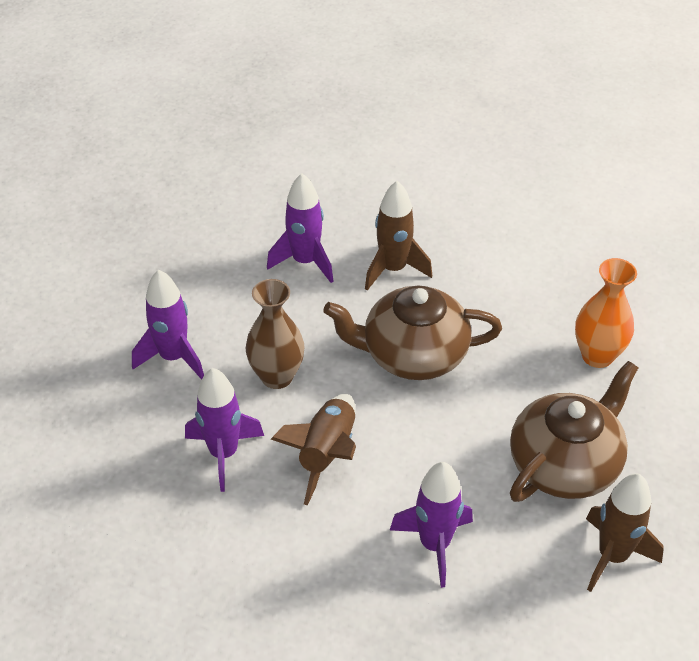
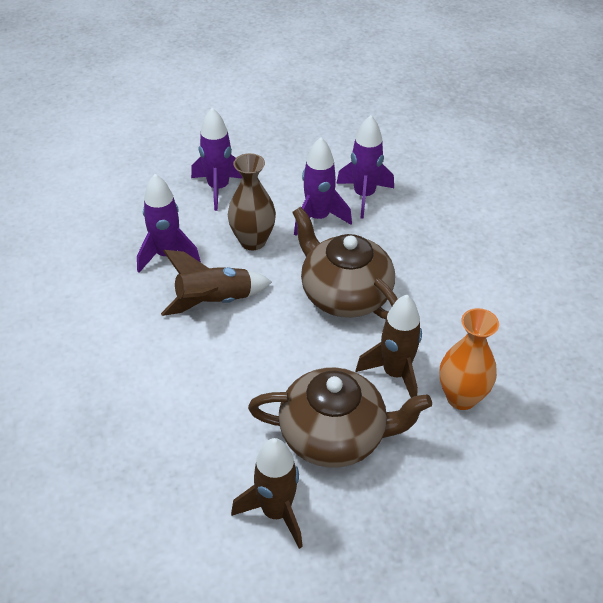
camera: 50 degrees right, 0 degrees up
(393, 269) = (409, 240): brown rocket -> brown rocket (395, 373)
(434, 545) = (191, 400): purple rocket -> purple rocket (318, 218)

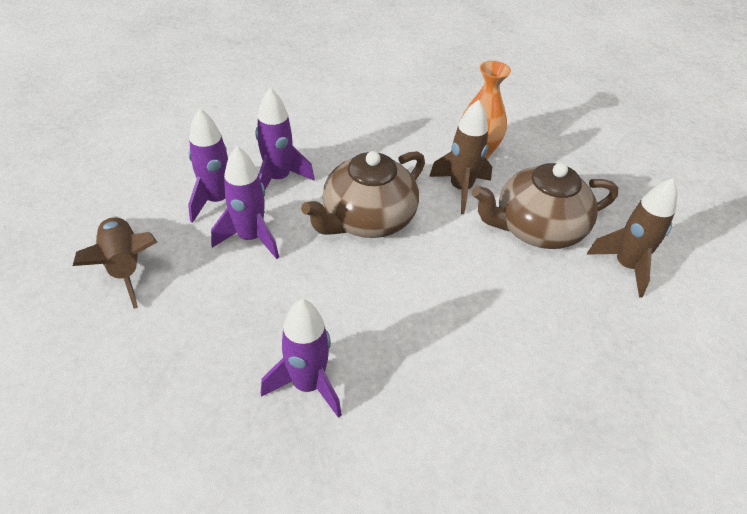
camera: 95 degrees left, 0 degrees up
(214, 301) = (386, 327): brown rocket -> brown rocket (124, 266)
(218, 188) = (180, 337): purple rocket -> purple rocket (278, 179)
(253, 241) = (286, 296): brown vase -> none
(335, 435) = (537, 228): brown teapot -> brown teapot turned 105 degrees counterclockwise

